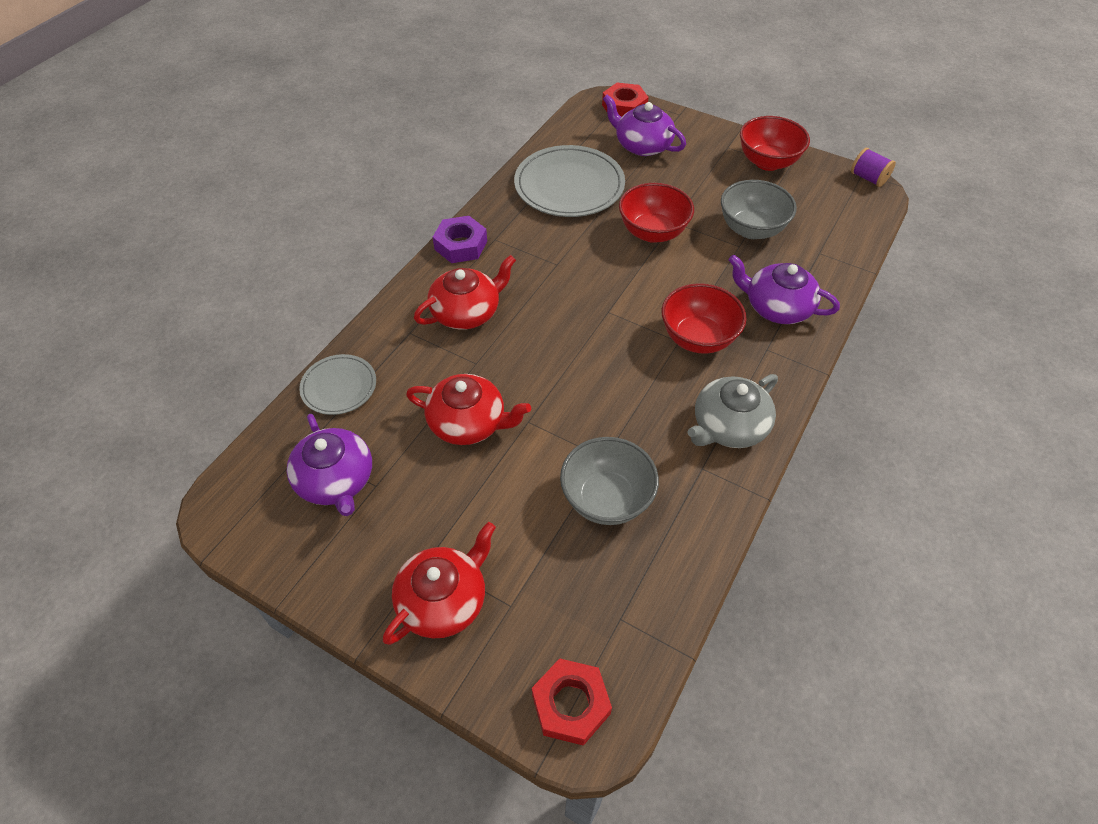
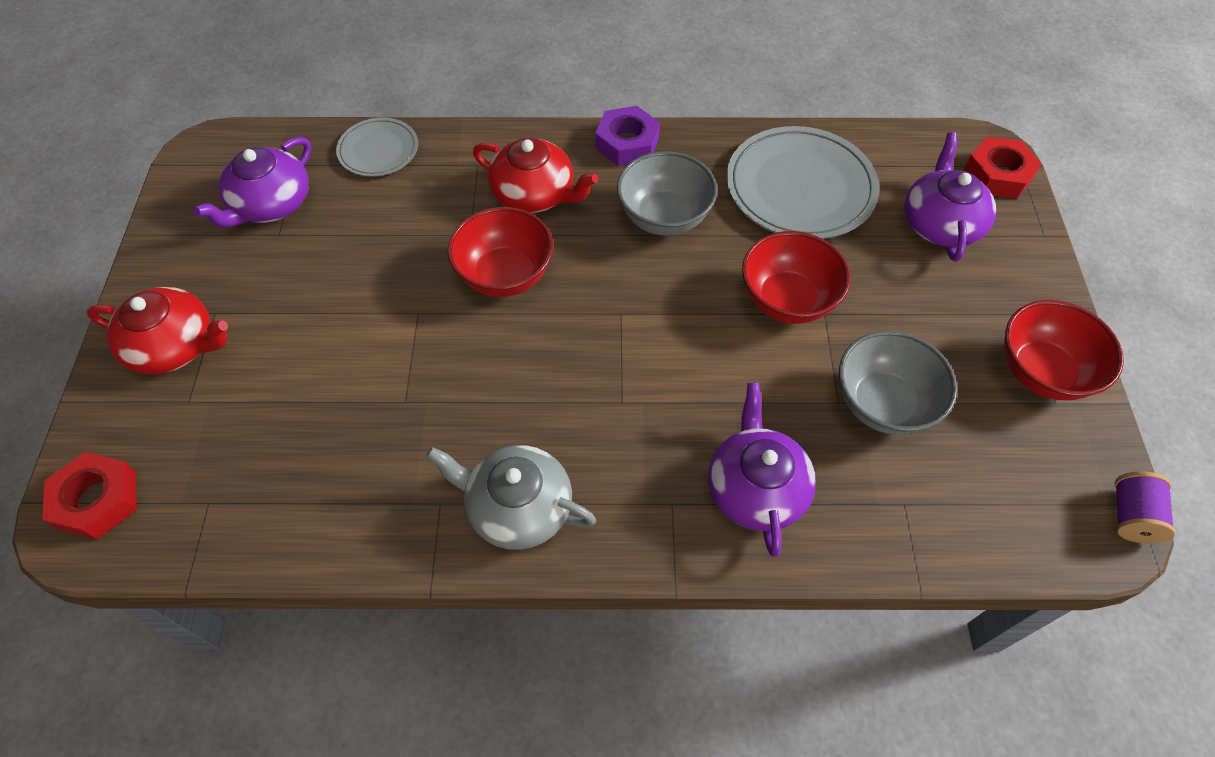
camera: 60 degrees right, 5 degrees up
(468, 422) = (389, 265): red teapot -> none
(606, 499) = (351, 427): grey bowl -> grey bowl (664, 217)
(698, 338) = (639, 420): red bowl -> red bowl (505, 275)

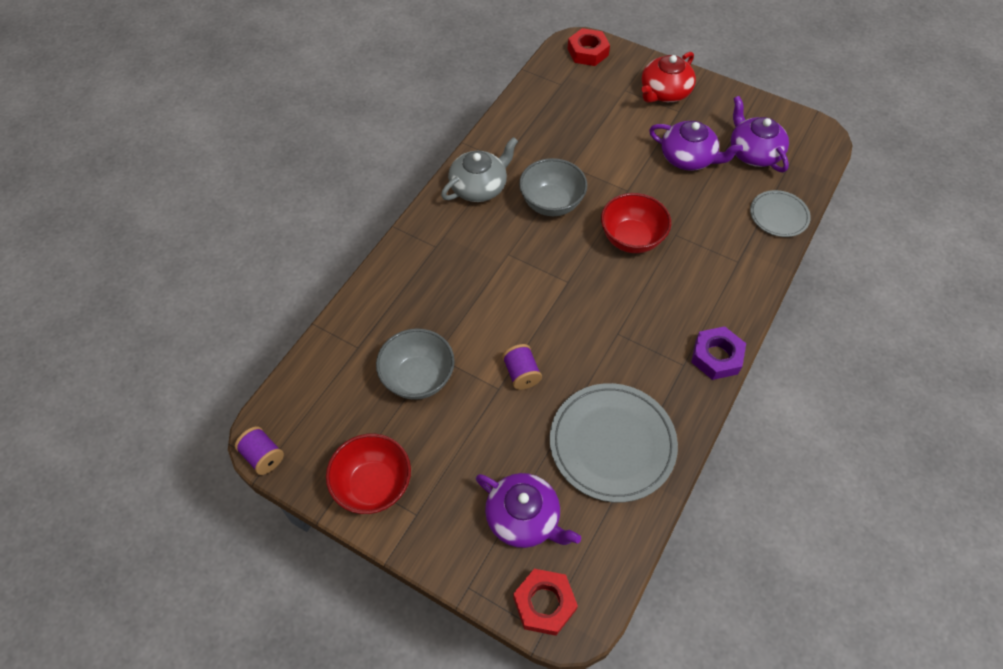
camera: 120 degrees right, 0 degrees up
(534, 194) = (693, 281): red teapot -> none
(664, 217) = (631, 342): grey bowl -> grey bowl (551, 203)
(756, 488) = (416, 286): purple teapot -> purple teapot (688, 158)
(787, 300) = (521, 373): red bowl -> purple spool

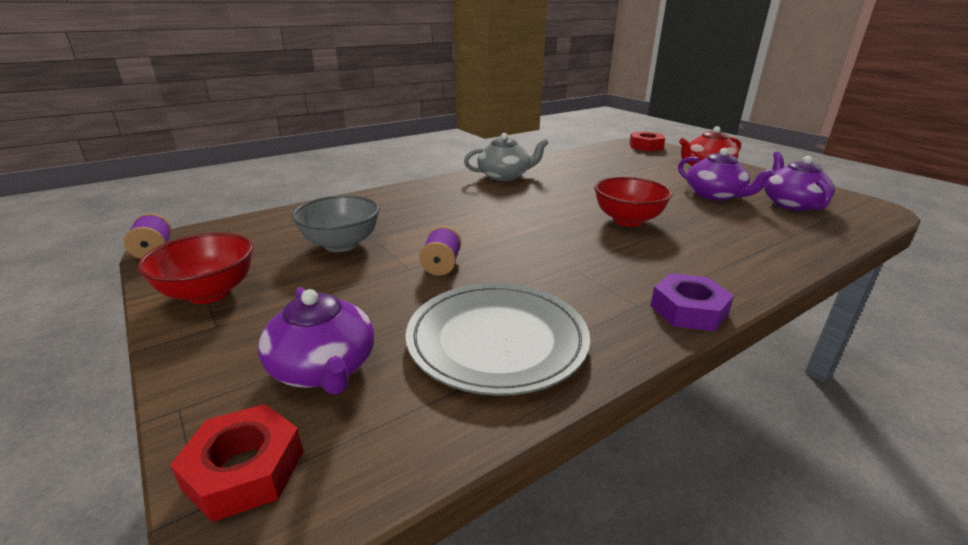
camera: 25 degrees right, 30 degrees down
(551, 203) = (561, 192): grey bowl -> none
(779, 215) = (813, 239): grey plate -> none

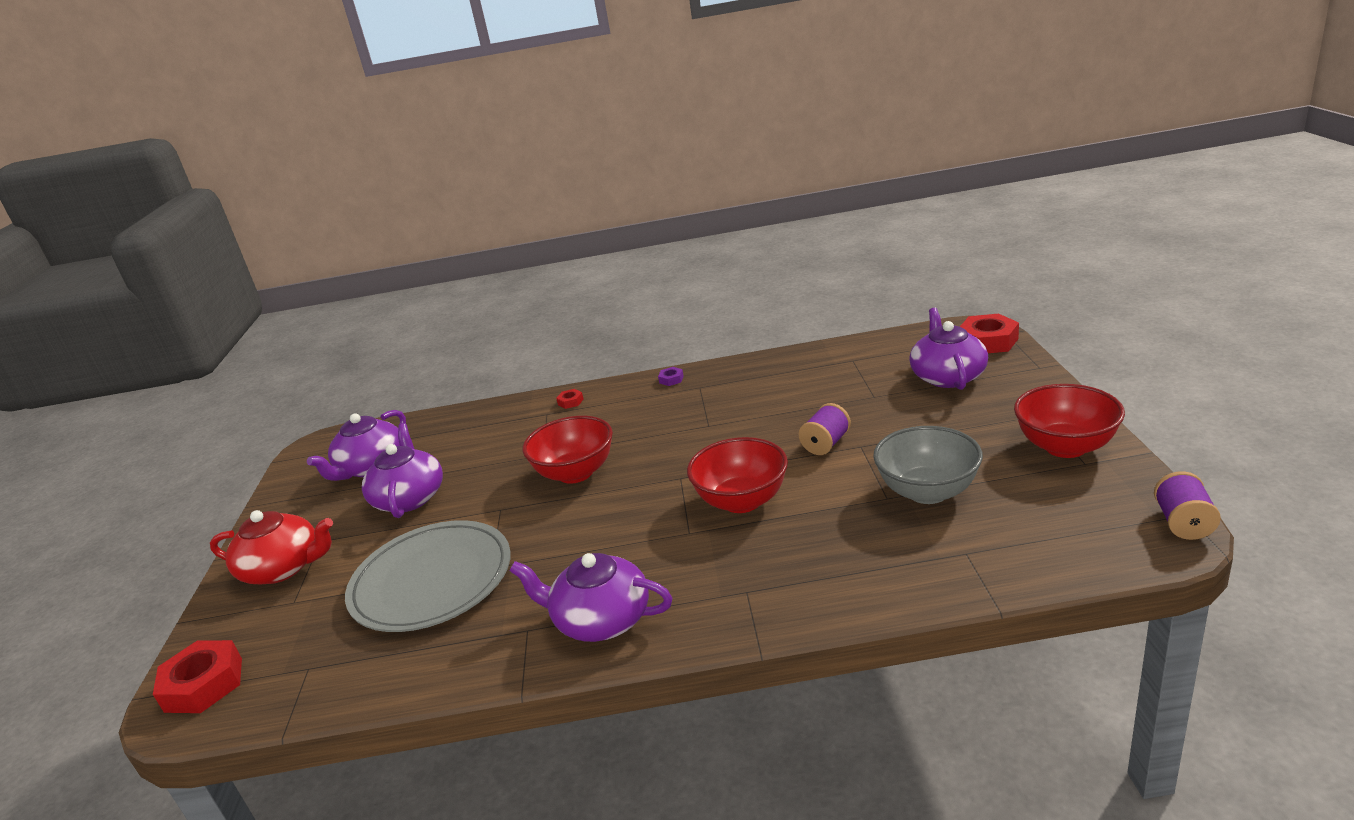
camera: 145 degrees left, 0 degrees up
(479, 222) = (742, 501): none -> red bowl
(497, 340) = (822, 378): grey plate -> grey plate (432, 580)
(504, 176) = (601, 619): grey teapot -> purple teapot
(688, 310) = (671, 379): purple nut -> purple nut, size x0.46
(750, 268) = (570, 402): none -> red nut

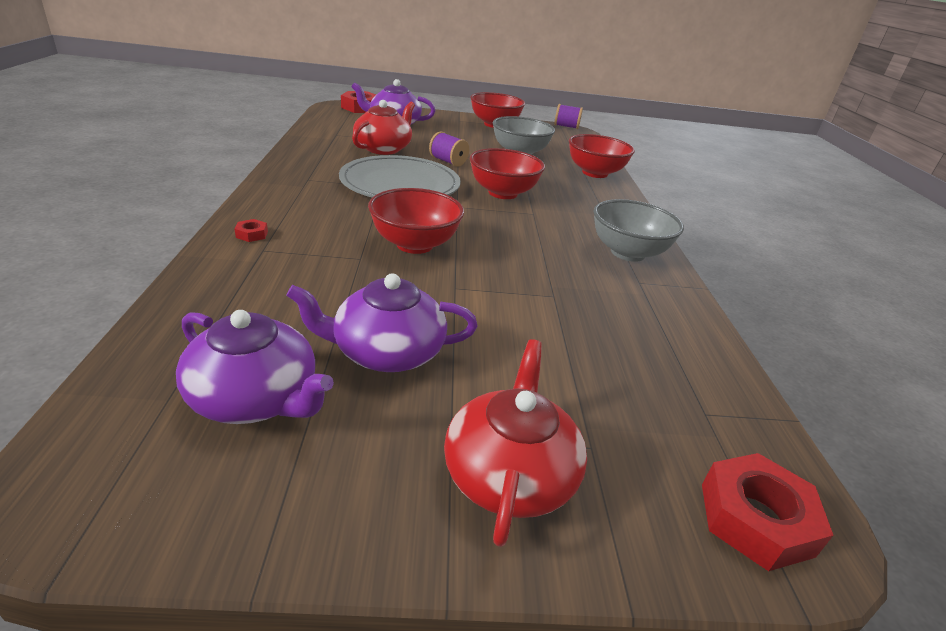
camera: 95 degrees left, 5 degrees up
(432, 580) = (568, 330): grey plate -> grey plate (400, 184)
(601, 619) = (627, 253): purple teapot -> grey bowl
(671, 379) = (274, 186): purple nut -> none
(831, 396) = (383, 148): none -> red teapot
(902, 577) = (594, 173): none -> red bowl

